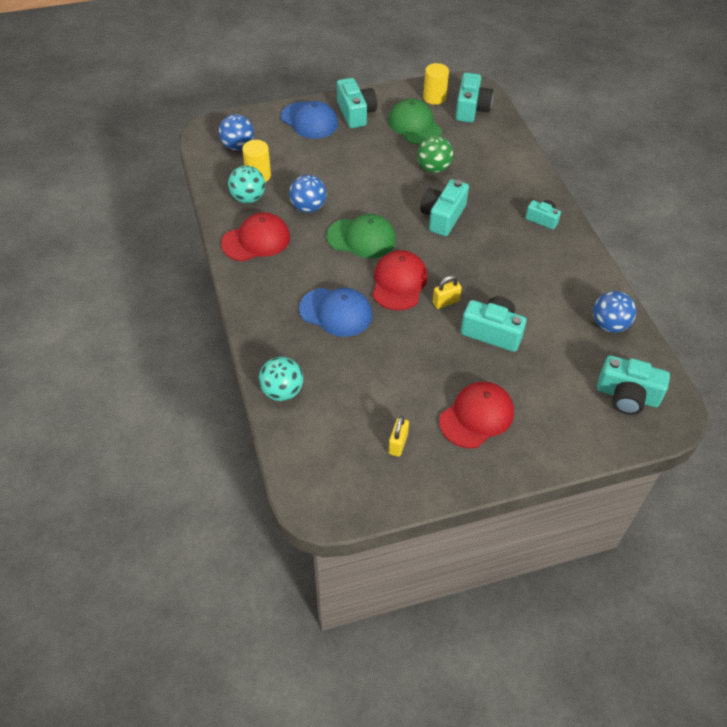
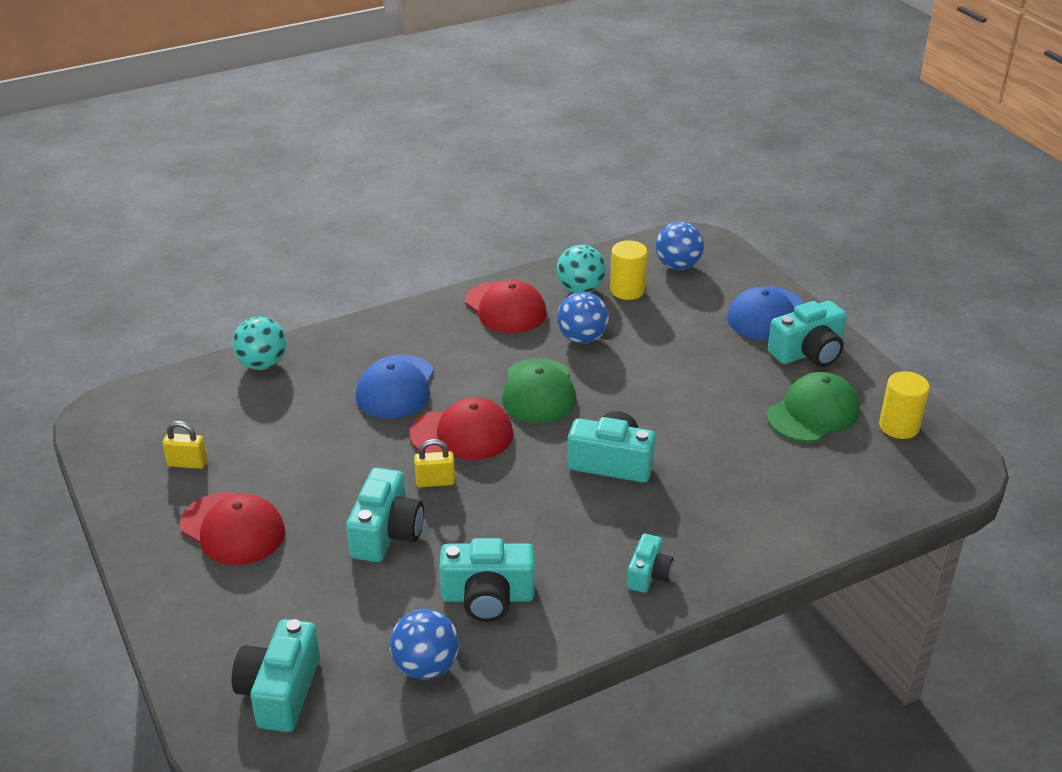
camera: 80 degrees right, 15 degrees down
(433, 168) = (719, 443): green ball -> none
(445, 302) = (435, 482): yellow padlock -> yellow padlock turned 60 degrees counterclockwise
(471, 109) = (895, 470): turquoise camera -> turquoise camera (488, 597)

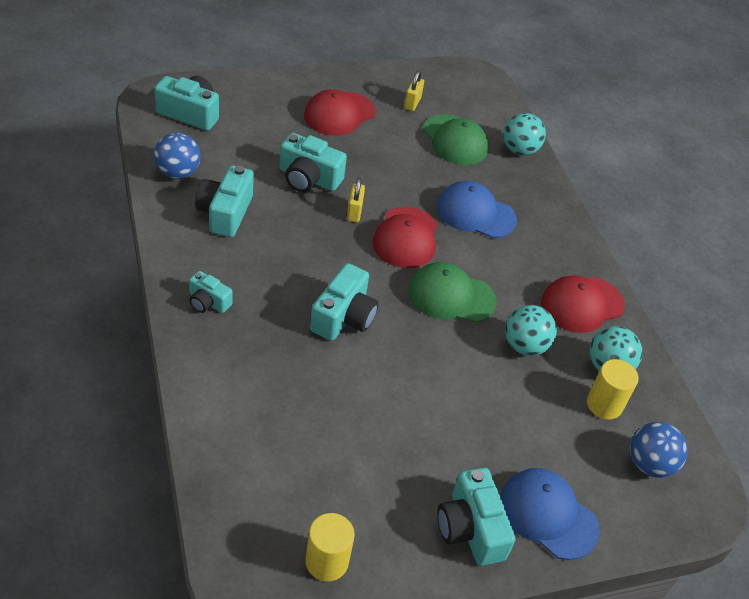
camera: 95 degrees right, 10 degrees up
(582, 339) = (524, 346): blue ball -> turquoise ball
(813, 413) = (369, 491): green cap -> green cap (455, 140)

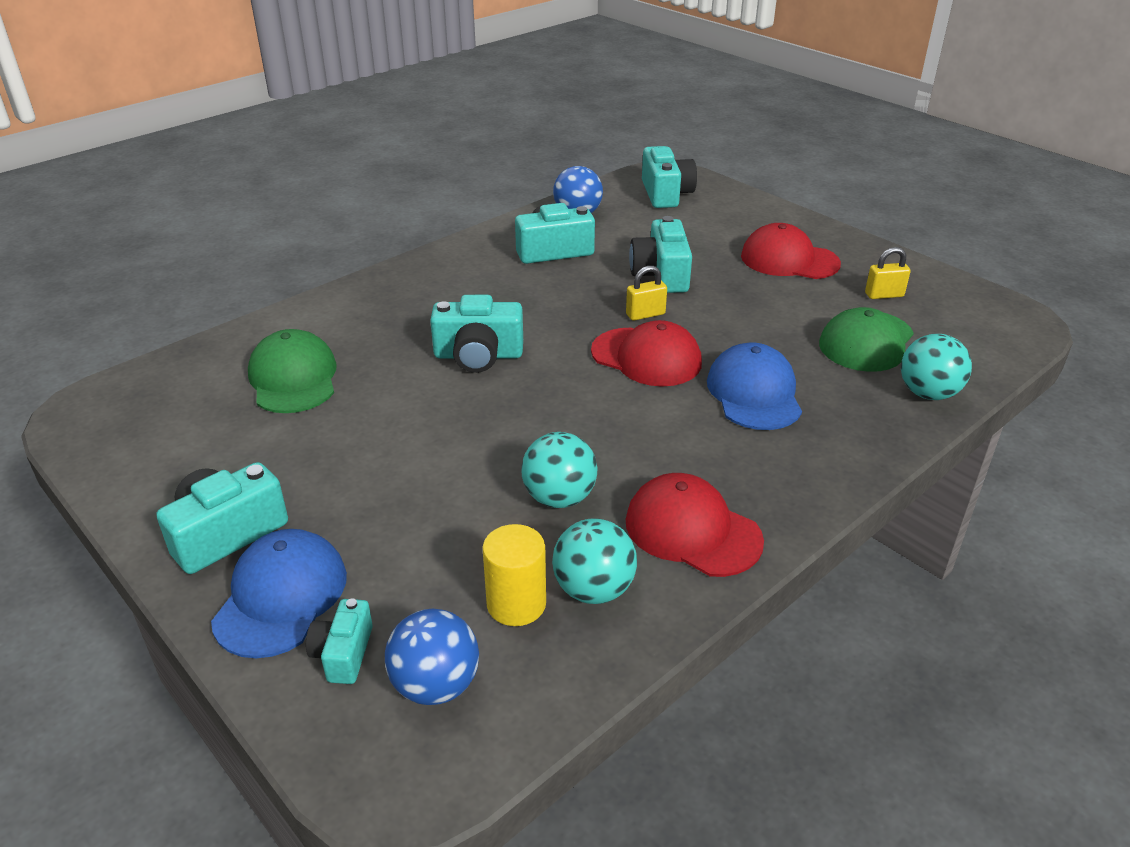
camera: 70 degrees right, 10 degrees down
(208, 302) = (426, 280): turquoise camera -> turquoise camera (343, 653)
(327, 561) = (136, 444): yellow cylinder -> none
(406, 238) = (646, 357): red cap -> red cap turned 135 degrees counterclockwise
(451, 296) = (586, 415): green cap -> green cap (293, 378)

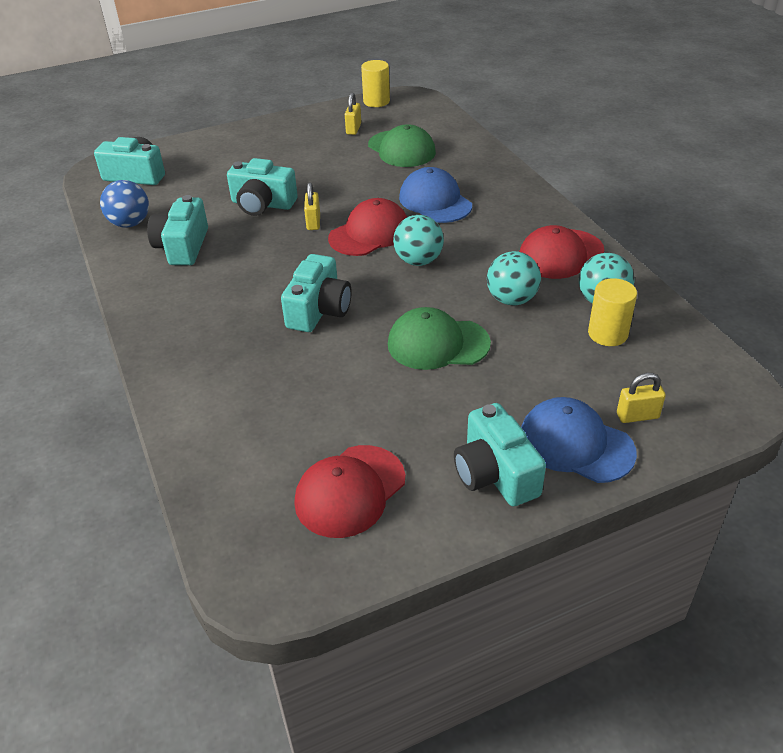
camera: 70 degrees left, 5 degrees up
(293, 378) = (290, 422): green cap -> green cap (438, 344)
(343, 653) = (637, 416): turquoise camera -> yellow padlock
(435, 685) = (670, 377): blue ball -> none
(754, 393) = (435, 201): blue cap -> blue cap turned 45 degrees clockwise
(789, 260) = (284, 149): red cap -> red cap (350, 491)
(928, 393) = (466, 145): turquoise ball -> turquoise ball (418, 261)
(977, 296) = (376, 101): none -> yellow cylinder

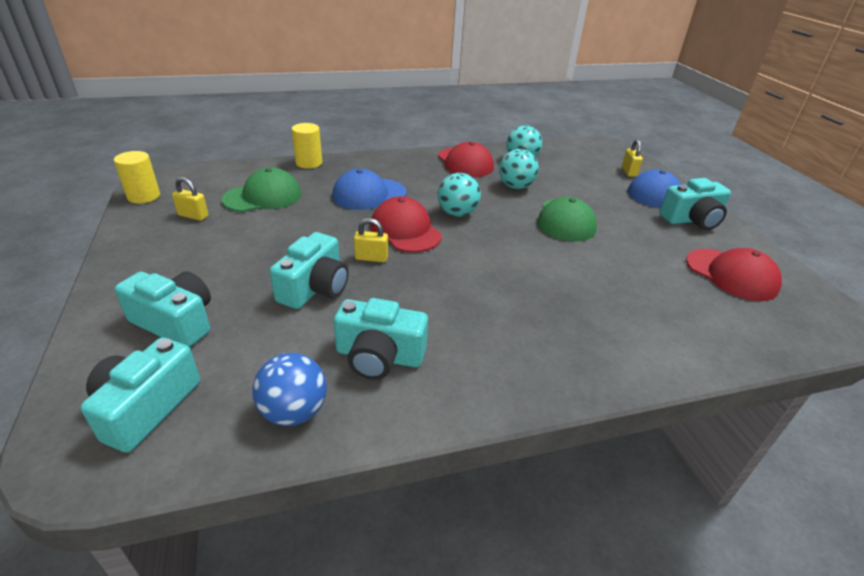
camera: 85 degrees left, 5 degrees down
(319, 310) = (520, 268): turquoise camera -> turquoise camera (176, 322)
(607, 334) = (555, 165): yellow cylinder -> yellow cylinder (309, 163)

